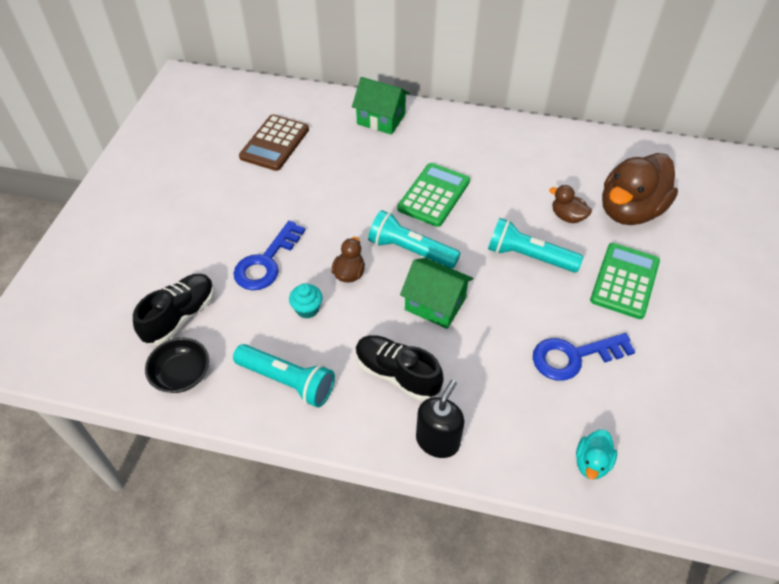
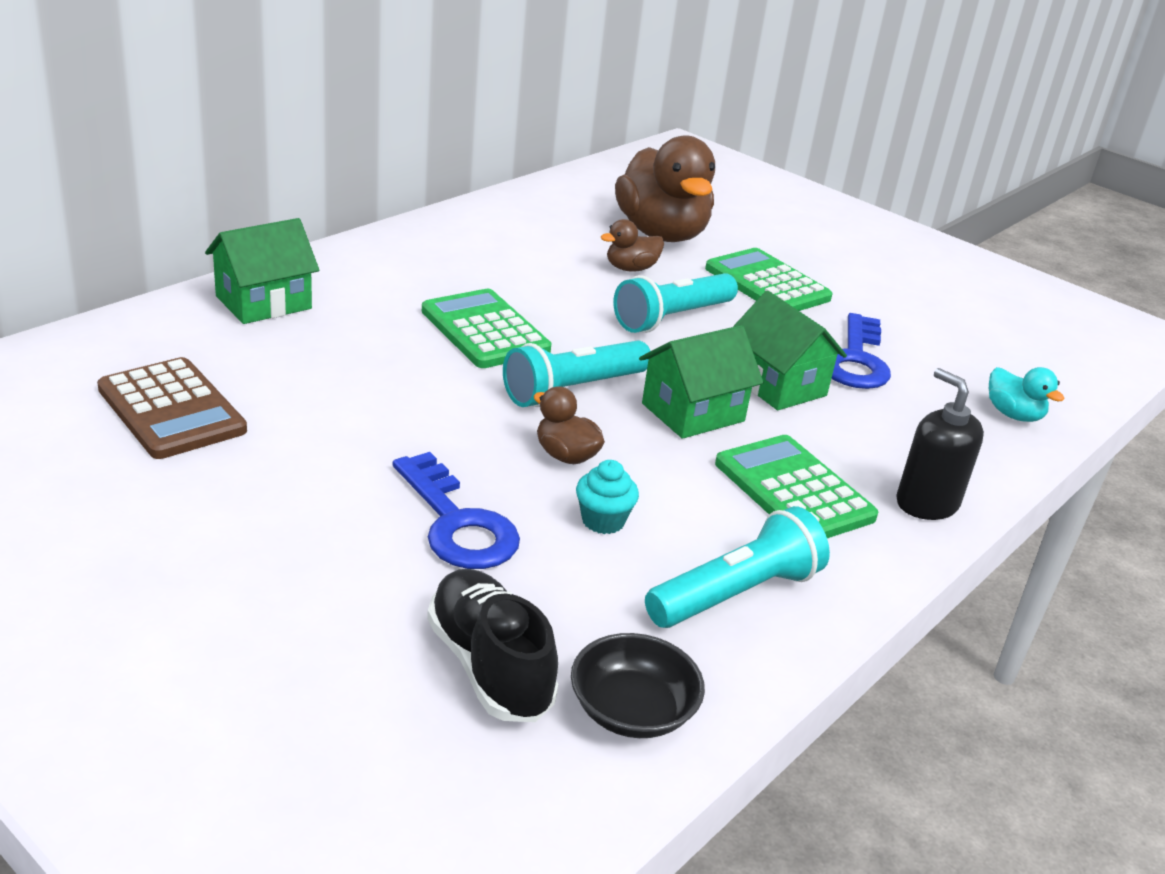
camera: 65 degrees left, 20 degrees down
(397, 374) = (793, 490): black shoe -> green calculator
(502, 329) = (777, 385): none -> green house

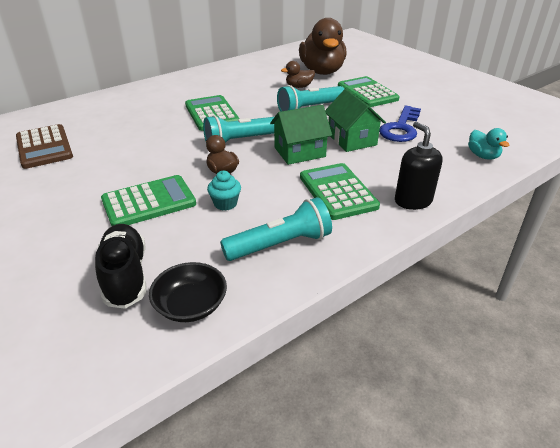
camera: 15 degrees right, 5 degrees up
(263, 302) = (114, 102): green house -> none
(457, 523) = (149, 202): blue key -> green calculator

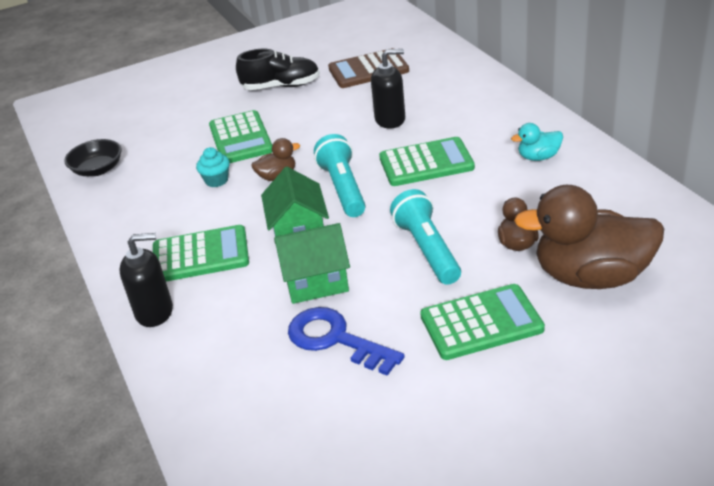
camera: 105 degrees right, 0 degrees up
(125, 276) = (147, 139): black shoe -> black shoe (281, 86)
(144, 130) = (390, 119): none -> black soap dispenser
(280, 244) = (138, 212): turquoise flashlight -> none
(483, 156) = (220, 413): turquoise duck -> turquoise duck (538, 157)

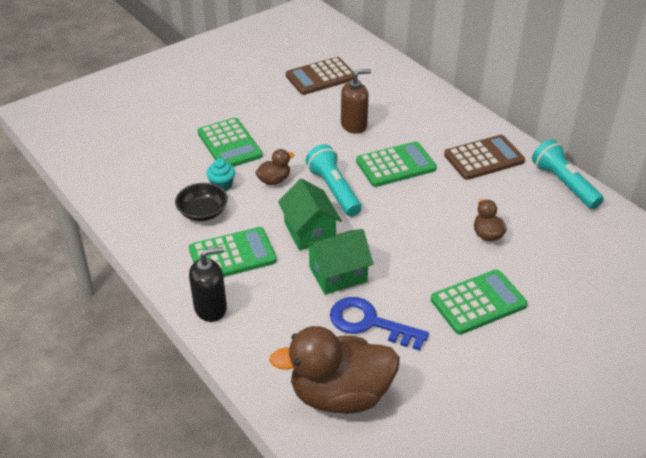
camera: 15 degrees left, 5 degrees up
(98, 169) = (109, 177): black bowl -> black bowl (203, 212)
(281, 86) = (248, 93): black shoe -> none
(390, 119) = (354, 125): black soap dispenser -> brown soap dispenser
(427, 250) = (419, 242): turquoise flashlight -> turquoise flashlight (564, 184)
(538, 157) = (484, 158): turquoise duck -> brown calculator
(591, 276) = (549, 260): brown duck -> brown duck (340, 394)

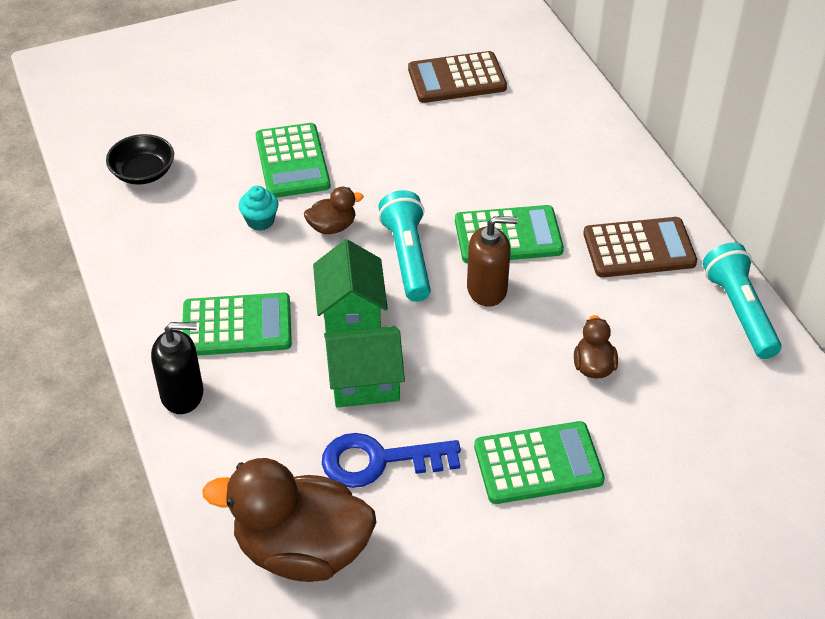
camera: 15 degrees right, 5 degrees up
(203, 212) = (221, 255): black bowl -> black bowl (143, 172)
(354, 125) = (474, 163): brown soap dispenser -> brown soap dispenser (487, 289)
(370, 323) = (379, 461): blue key -> blue key turned 45 degrees counterclockwise

